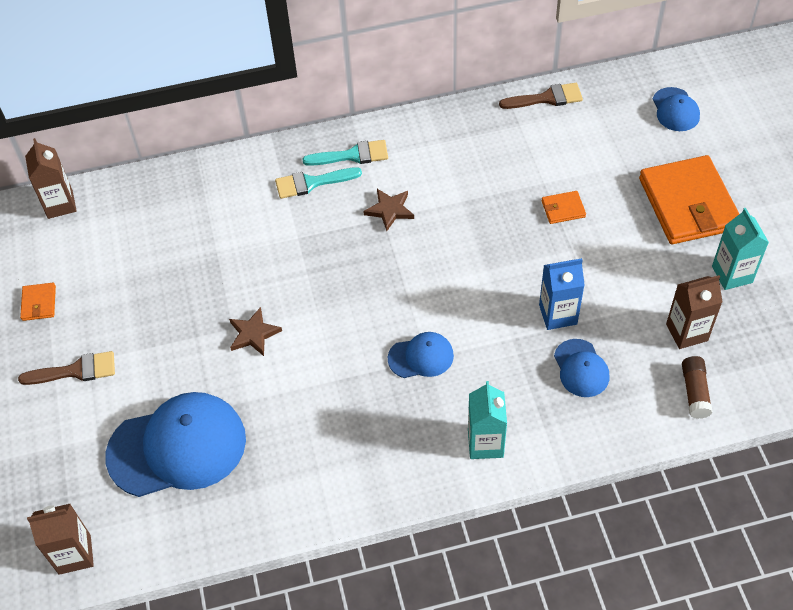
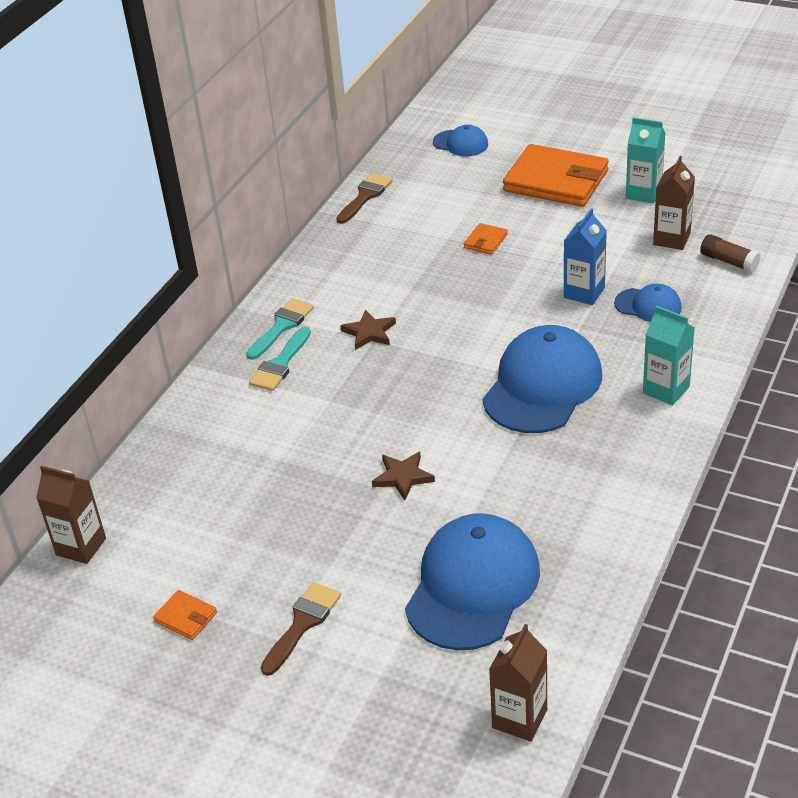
camera: 50 degrees left, 15 degrees down
(421, 357) = (542, 386): blue cap -> blue cap, size x2.02

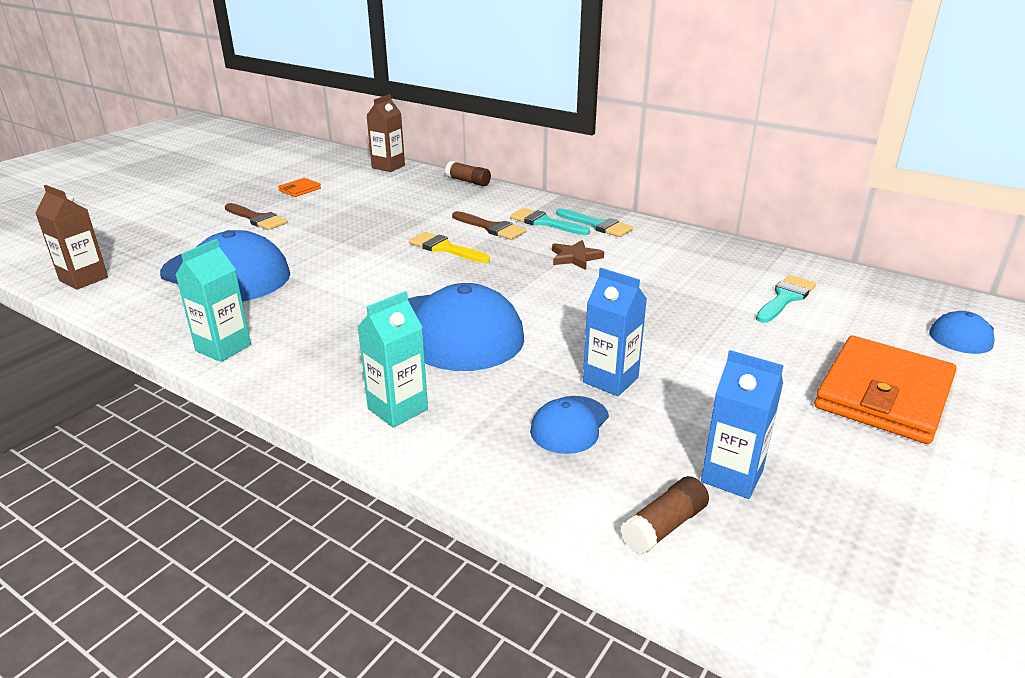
camera: 95 degrees right, 10 degrees down
(145, 450) = (468, 181): none -> brown glue stick
(365, 196) = (819, 270): brown brush -> brown brush (491, 228)
(365, 427) = (445, 248): none -> yellow brush
(403, 477) = (372, 258): brown star -> none
(424, 214) = (785, 298): none -> turquoise brush
(485, 241) = (729, 328): orange wallet -> none
(643, 193) = (865, 471): turquoise carton -> turquoise carton (223, 348)
(671, 239) = (732, 476): brown carton -> blue carton

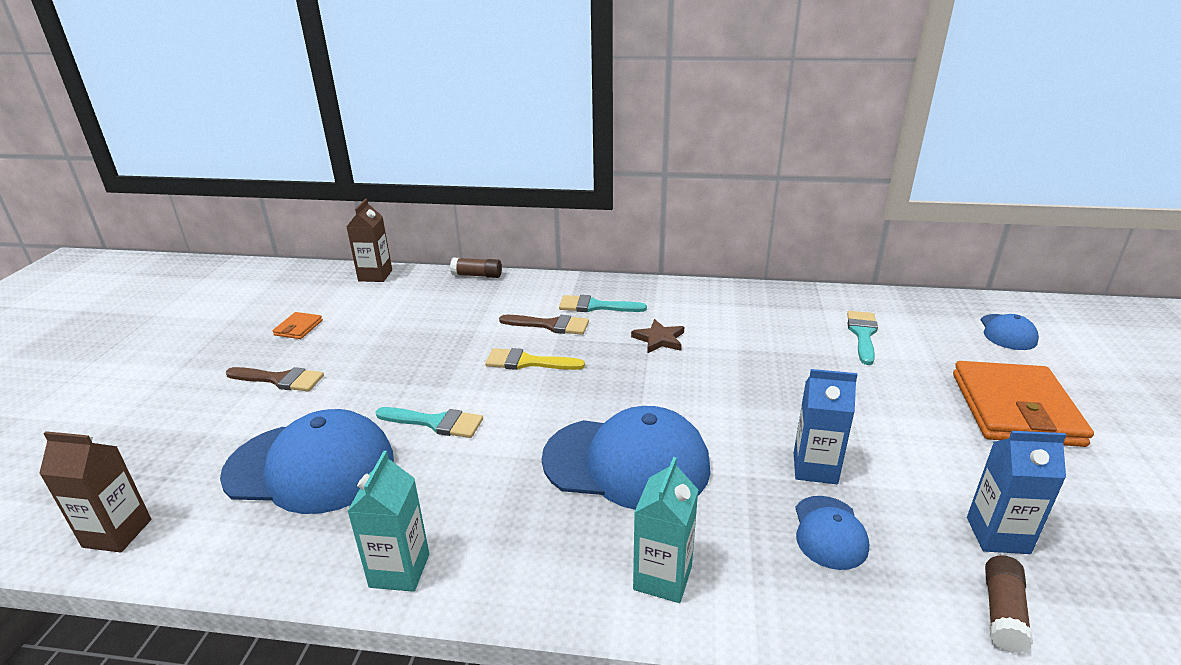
camera: 25 degrees left, 0 degrees up
(597, 225) = (645, 297): turquoise brush -> turquoise brush (436, 422)

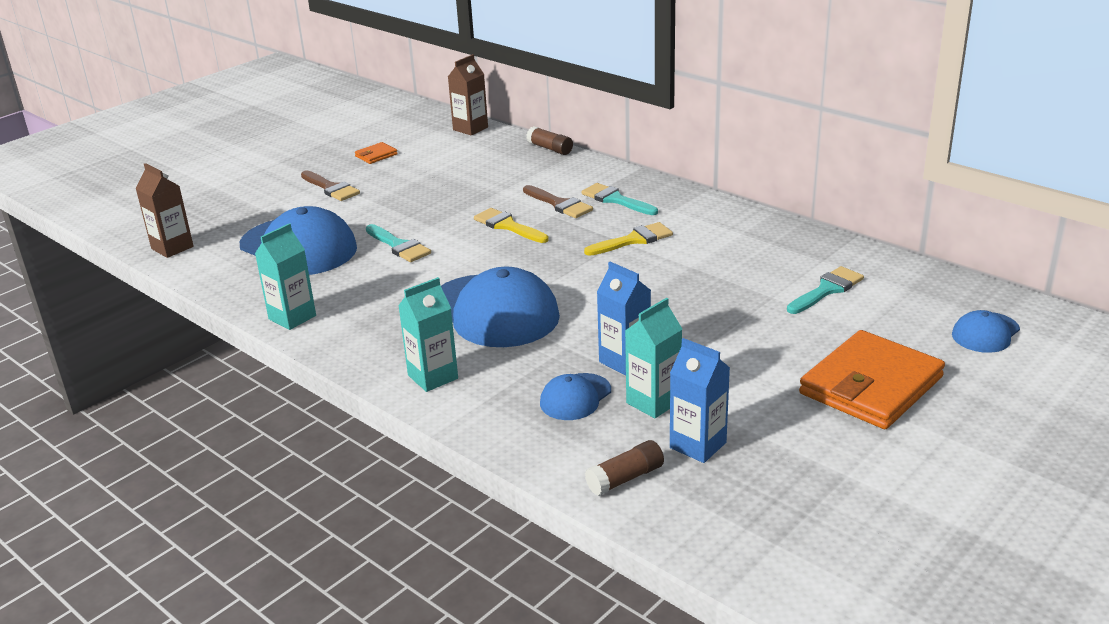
camera: 35 degrees right, 0 degrees up
(659, 339) = (633, 240): brown star -> yellow brush
(899, 504) = (653, 402): none -> turquoise carton

